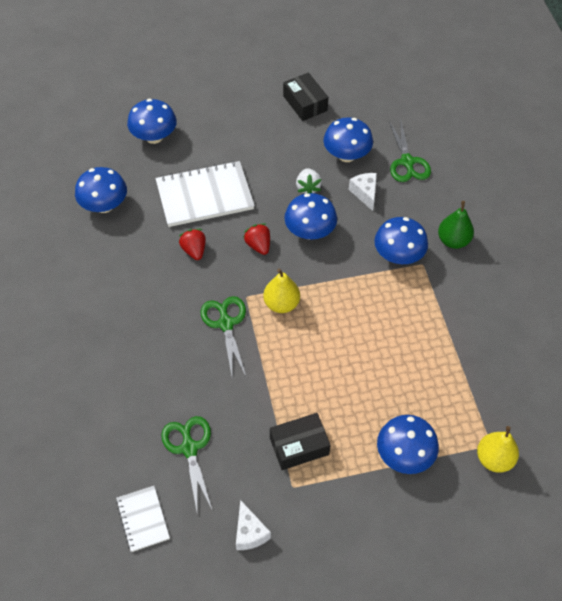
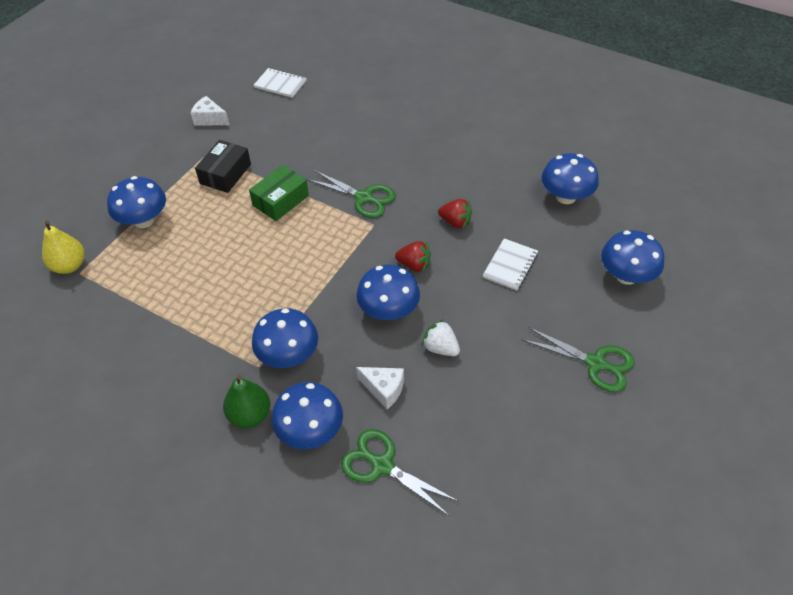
camera: 135 degrees right, 5 degrees down
(189, 448) = (295, 125): green scissors -> green scissors (595, 363)
(204, 196) = (510, 265): white notebook -> white notebook, size x0.53
(281, 304) = (341, 240): yellow pear -> none
(285, 377) = (281, 200): none -> green box
(305, 103) = (564, 438): black box -> none
(346, 155) = (449, 415): blue mushroom -> blue mushroom (310, 431)

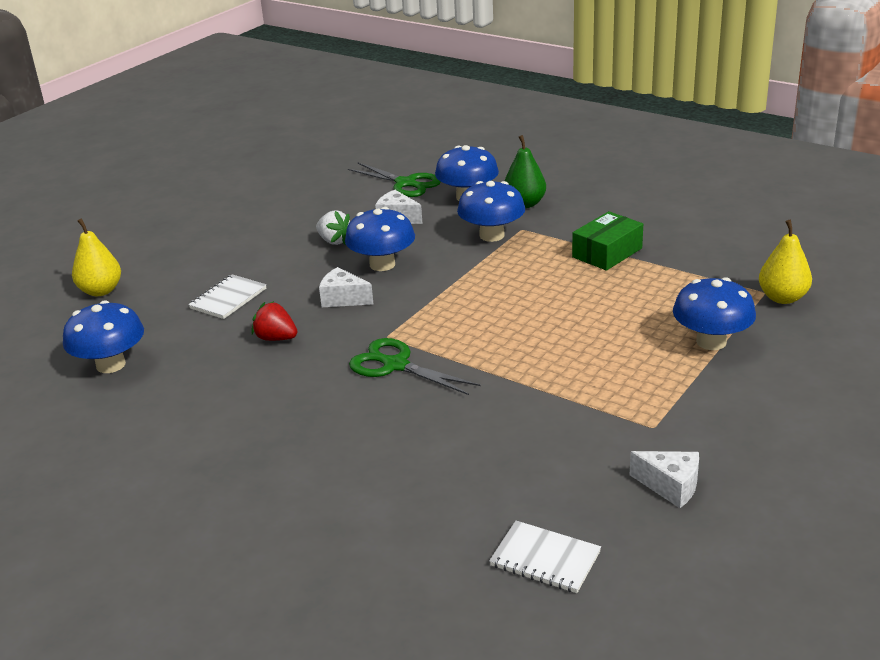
camera: 175 degrees left, 20 degrees down
(225, 174) = (611, 397): black box -> none
(281, 200) = (517, 363): green box -> green box (607, 252)
(414, 265) = (343, 299): red strawberry -> white cheese
(595, 363) = (186, 233): green scissors -> none
(626, 275) = (101, 291): blue mushroom -> yellow pear

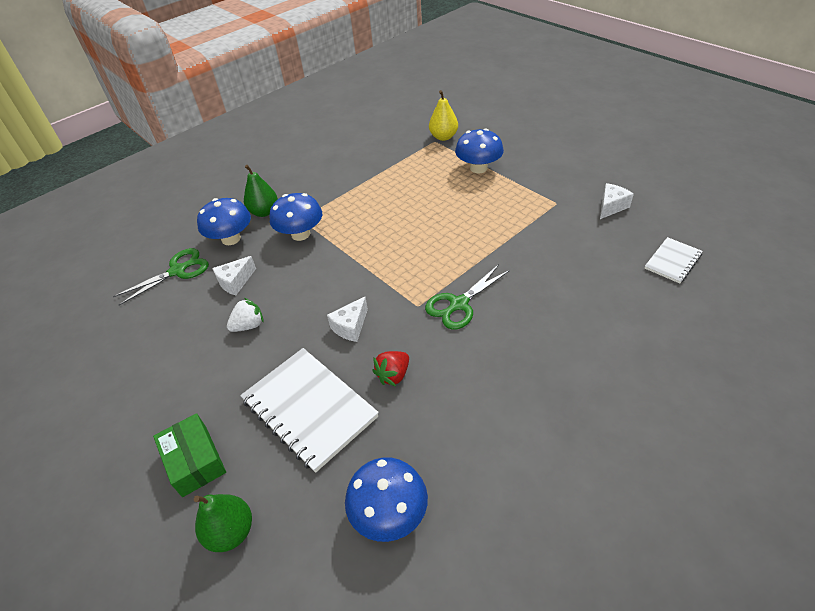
camera: 75 degrees left, 15 degrees up
(101, 291) = (231, 531): yellow pear -> green pear
(228, 299) = (309, 409): white notebook -> white notebook, size x1.88
(382, 264) = (308, 298): blue mushroom -> none
(607, 252) = (358, 187): green box -> green box (194, 461)

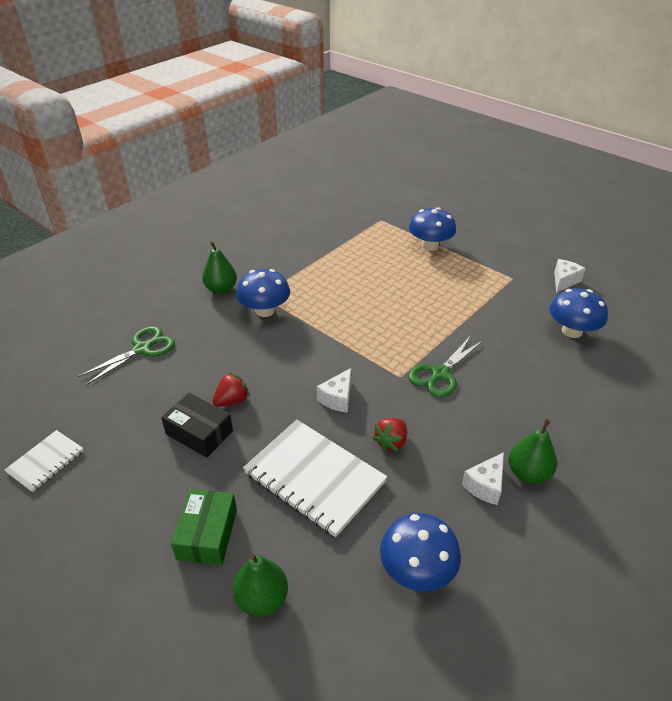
camera: 10 degrees left, 5 degrees down
(194, 461) = (207, 534): green box -> green box turned 45 degrees clockwise
(211, 357) = (199, 433): none -> black box
(231, 239) = (192, 316): blue mushroom -> blue mushroom (572, 331)
(235, 282) = (207, 359): white cheese -> white cheese (485, 485)
(249, 325) = (232, 400): white strawberry -> red strawberry
(443, 137) = (388, 216): yellow pear -> none
(527, 415) = (528, 473): none -> green pear
(672, 261) = (630, 330): white notebook -> white notebook (46, 462)

